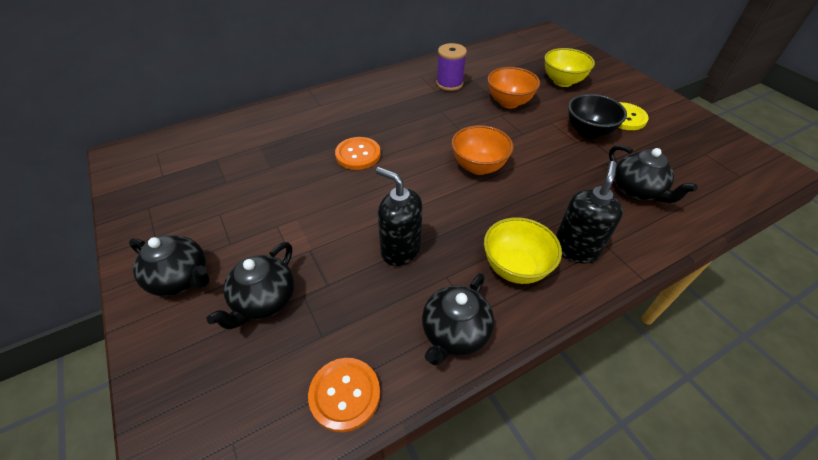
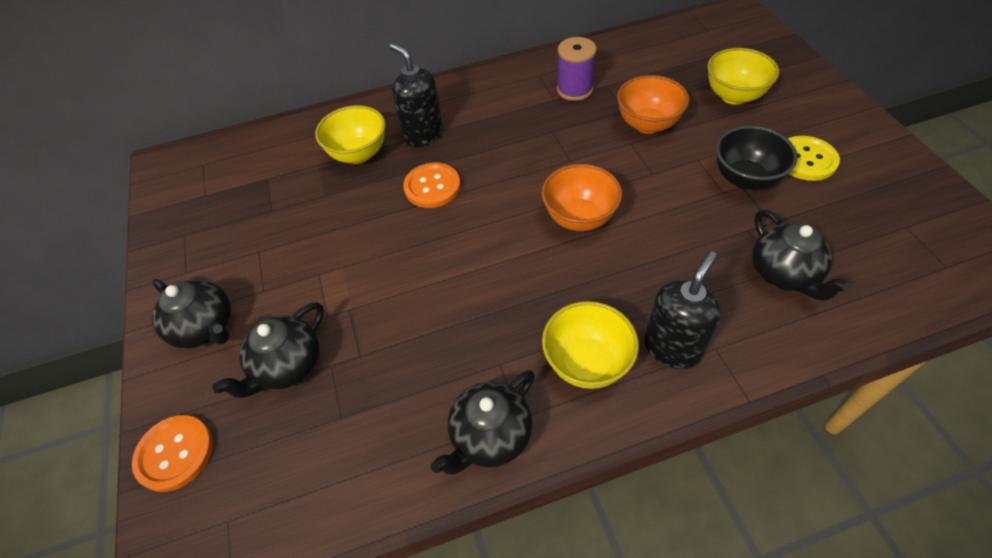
camera: 15 degrees right, 5 degrees up
(292, 136) = (359, 154): none -> yellow bowl
(345, 394) = (351, 489): orange button -> orange button (175, 453)
(400, 250) = (453, 322): black soap dispenser -> black soap dispenser (423, 134)

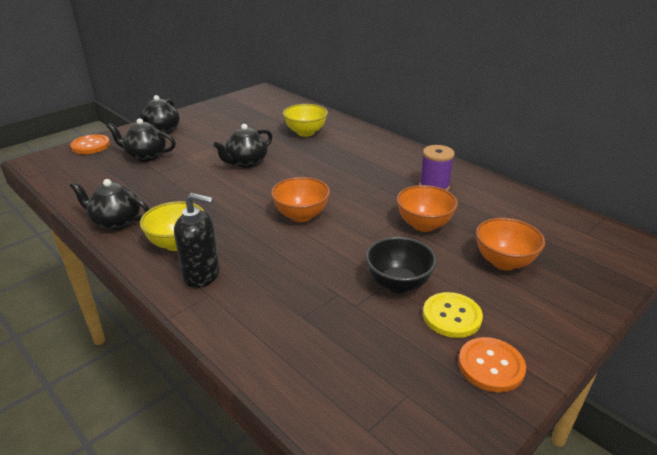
camera: 60 degrees right, 20 degrees down
(423, 134) = (338, 146): black soap dispenser -> none
(432, 187) = (294, 160): orange button -> orange button (491, 366)
(734, 96) = (504, 262): yellow bowl -> orange bowl
(783, 274) = (298, 319): black teapot -> black teapot (246, 162)

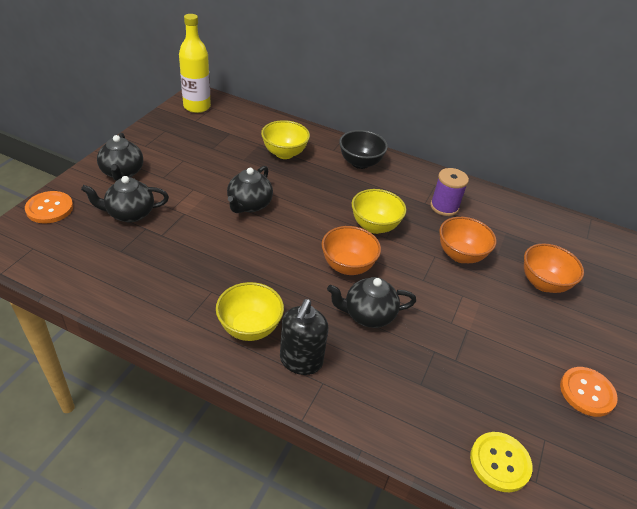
camera: 25 degrees left, 10 degrees up
(116, 222) = (163, 314): black teapot -> black teapot (368, 315)
(202, 275) = (301, 361): black soap dispenser -> black soap dispenser turned 120 degrees clockwise
(255, 97) = (197, 107): none -> yellow bottle
(350, 191) = (374, 226): none -> yellow bowl
(398, 284) = (476, 327): black bowl -> black bowl (360, 163)
(452, 316) = (535, 351): yellow button -> yellow button (500, 462)

